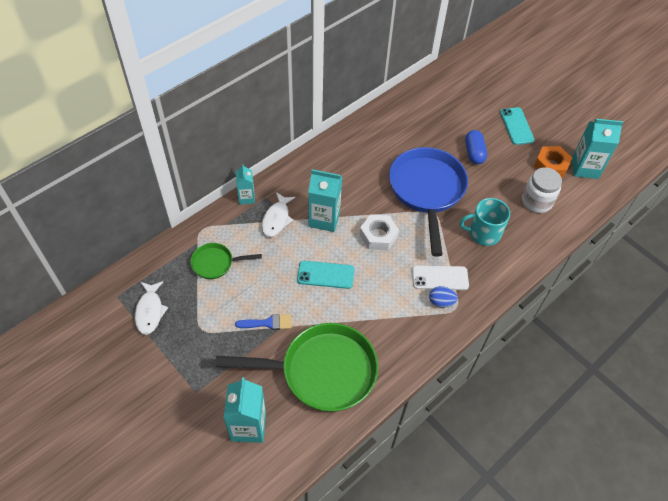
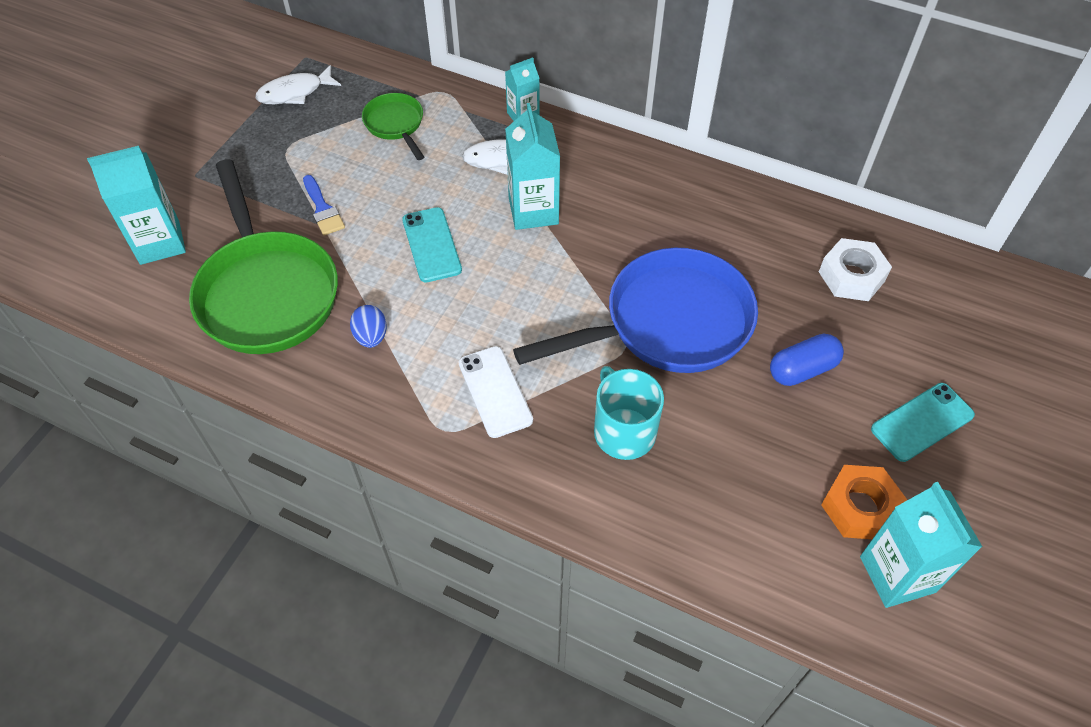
camera: 70 degrees right, 0 degrees up
(378, 236) = (537, 285): white nut -> white nut (851, 276)
(441, 302) = (448, 406): blue egg -> blue egg (371, 336)
(537, 201) = (750, 502): white jar -> none

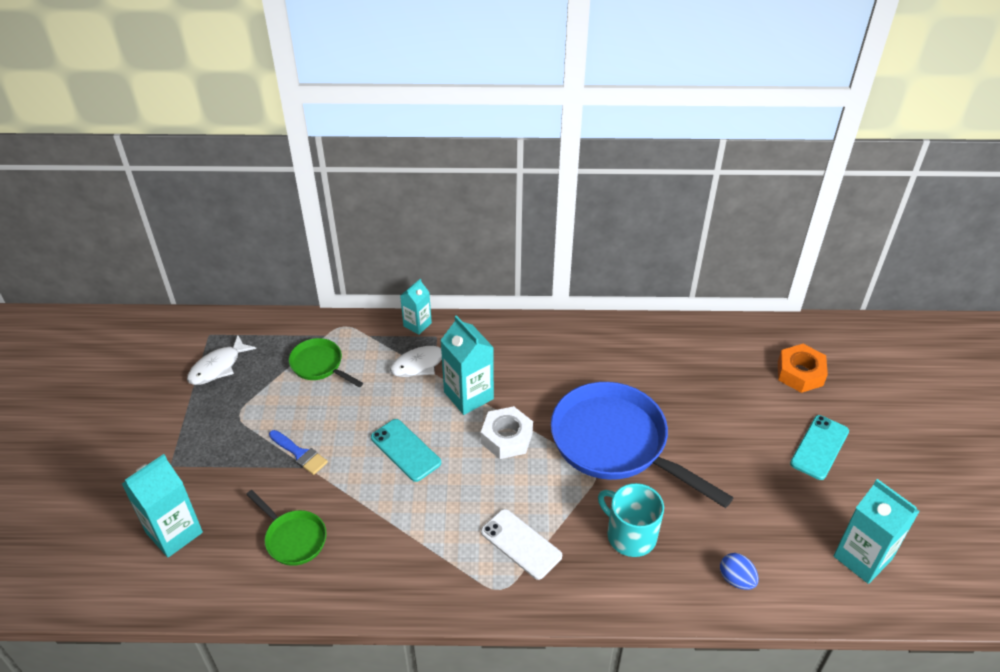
camera: 25 degrees left, 10 degrees down
(266, 292) = (293, 538): green pan -> green pan, size x0.49
(371, 336) = (400, 540): blue egg -> blue egg (736, 579)
(668, 323) = (615, 443): blue pan -> blue pan turned 90 degrees counterclockwise
(802, 369) = (724, 441): blue capsule -> none
(851, 276) = (718, 363): white nut -> white nut (506, 438)
(859, 507) = (814, 522): orange nut -> orange nut (800, 373)

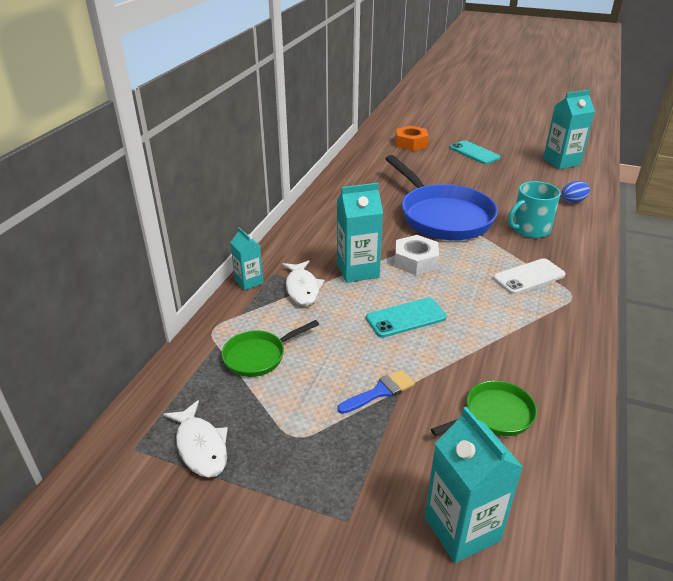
camera: 70 degrees left, 10 degrees down
(615, 443) = (442, 216): blue pan -> blue pan turned 90 degrees counterclockwise

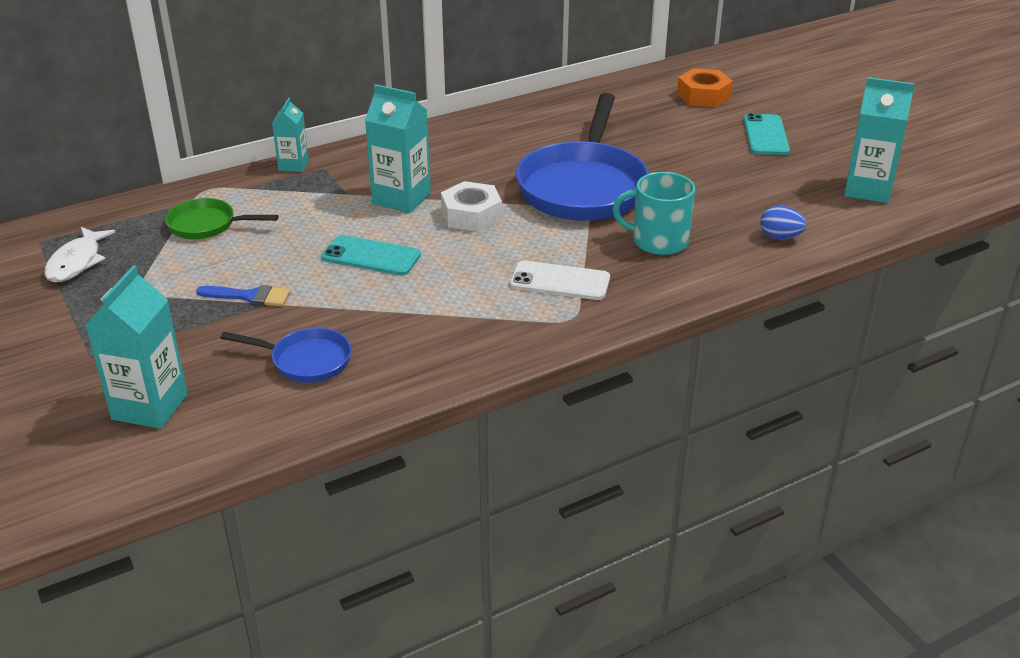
camera: 40 degrees right, 0 degrees up
(302, 288) = (327, 191): white fish -> none
(494, 415) = (306, 361): green pan -> blue pan

